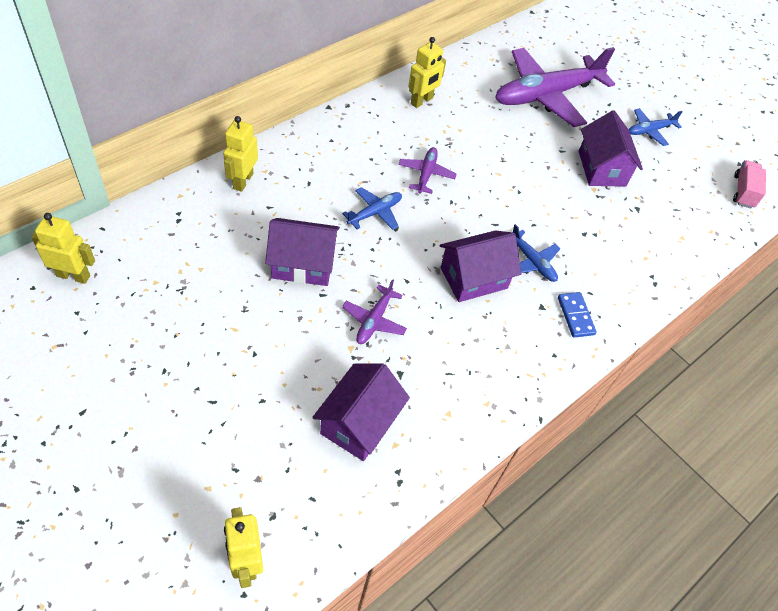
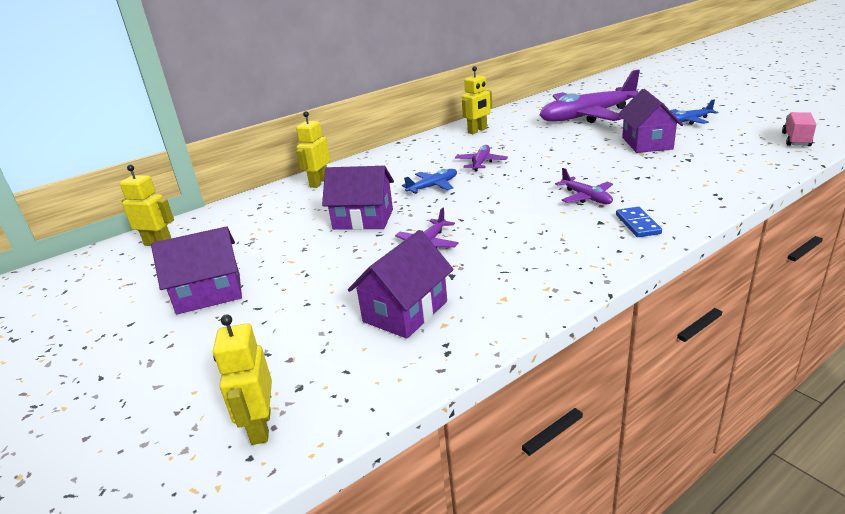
camera: 15 degrees right, 25 degrees down
(474, 278) = (527, 212): purple house -> purple house (209, 293)
(532, 262) = (586, 197): blue plane -> purple plane

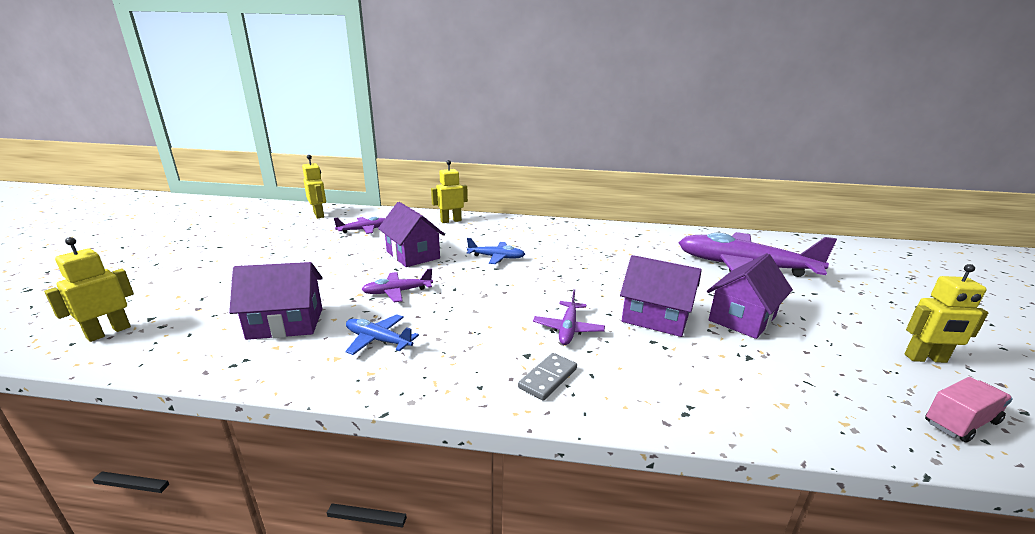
camera: 40 degrees right, 5 degrees down
(209, 293) = (268, 251): purple house -> purple house (655, 318)
(477, 131) = (622, 235): yellow robot -> yellow robot (925, 359)
(481, 163) = (564, 259): purple plane -> purple plane (364, 230)
(637, 224) = (548, 378): blue domino -> grey domino
(689, 121) = (848, 323): blue plane -> blue plane (378, 340)

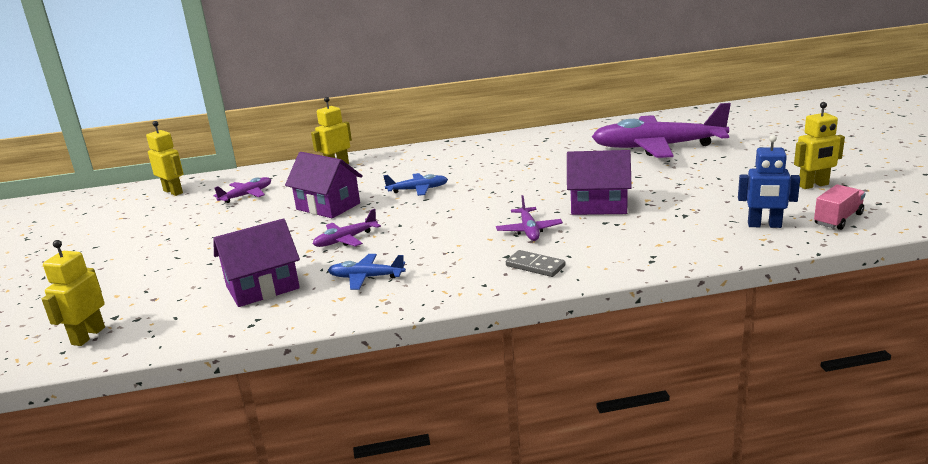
camera: 15 degrees left, 0 degrees up
(548, 378) = (535, 266): grey domino -> grey domino turned 75 degrees counterclockwise
(742, 318) = (670, 189): purple house -> none
(850, 402) = (764, 225): none -> blue robot

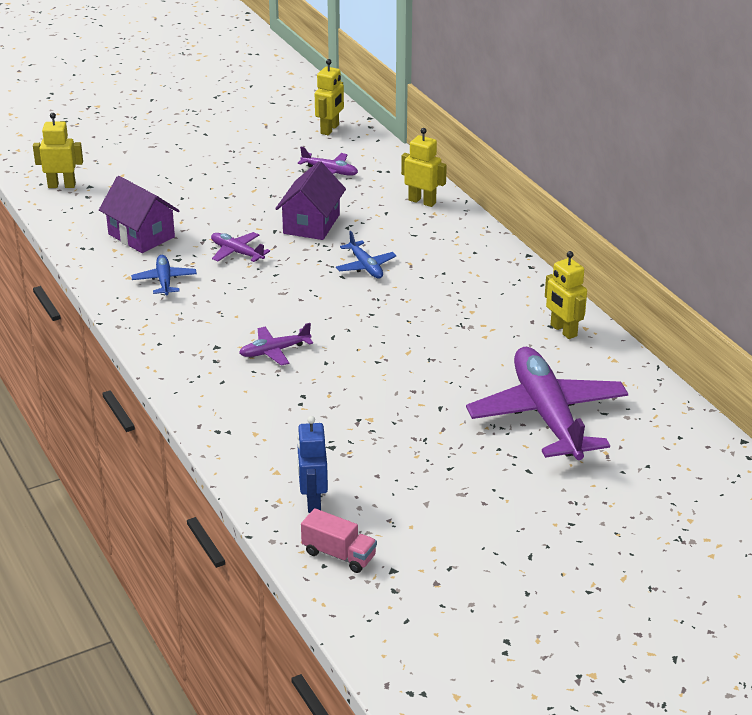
camera: 70 degrees right, 10 degrees up
(535, 266) = (197, 365): grey domino -> none
(598, 205) = (346, 387): purple house -> none
(813, 185) = (440, 542): yellow robot -> yellow robot (563, 331)

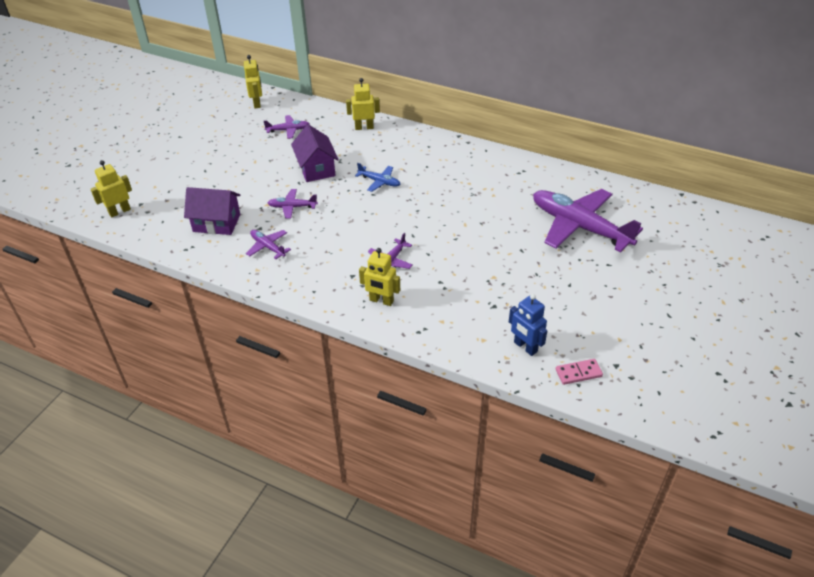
camera: 35 degrees left, 10 degrees up
(164, 281) = (268, 247): blue plane -> purple plane
(339, 555) = (578, 373): pink truck -> pink domino
(563, 331) = (528, 172): yellow robot -> yellow robot (381, 301)

